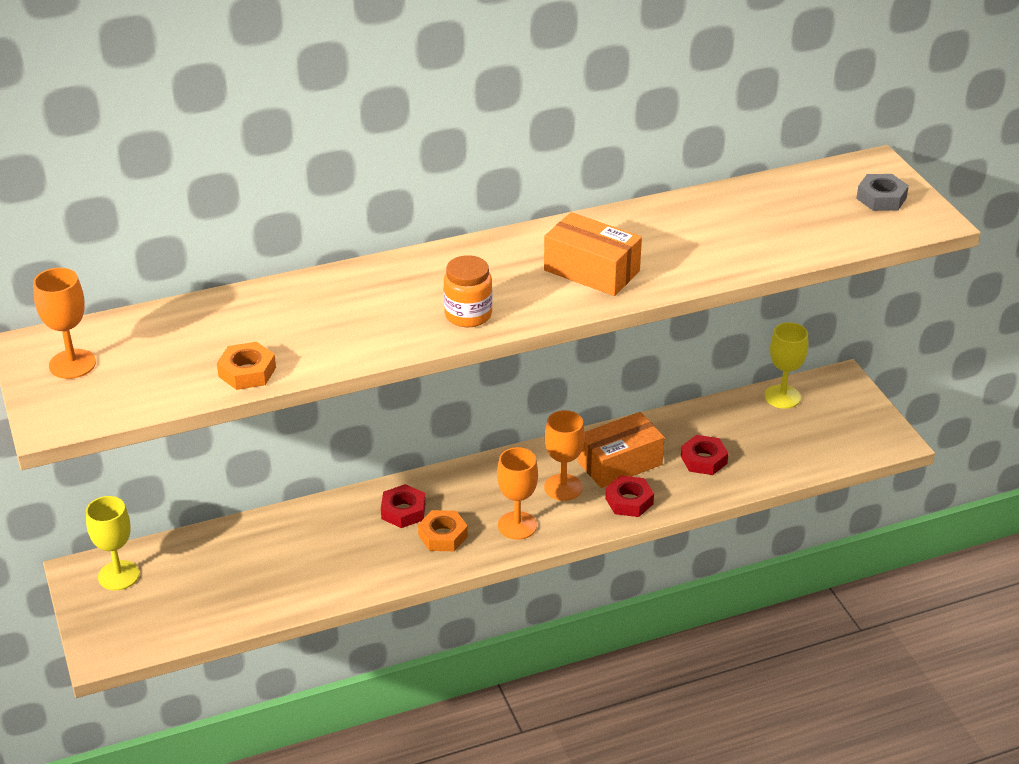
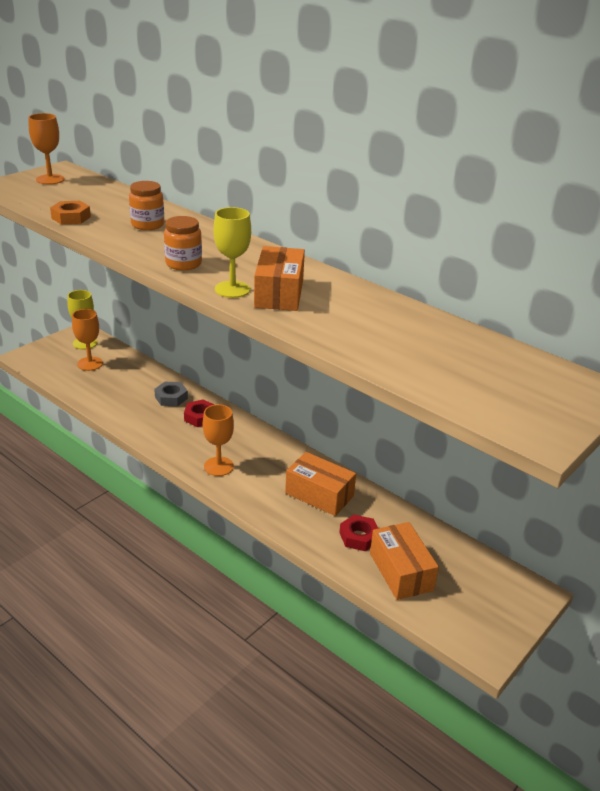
camera: 60 degrees right, 5 degrees down
(325, 314) = (147, 225): none -> orange jar
(443, 536) = (187, 439): orange nut -> none
(563, 487) = (272, 475): orange goblet -> orange goblet (90, 364)
(629, 501) = (281, 511): red nut -> none
(769, 451) = (401, 571): none -> orange box
(782, 397) = (476, 561): yellow goblet -> yellow goblet (232, 289)
(881, 198) = (542, 401): grey nut -> grey nut (171, 397)

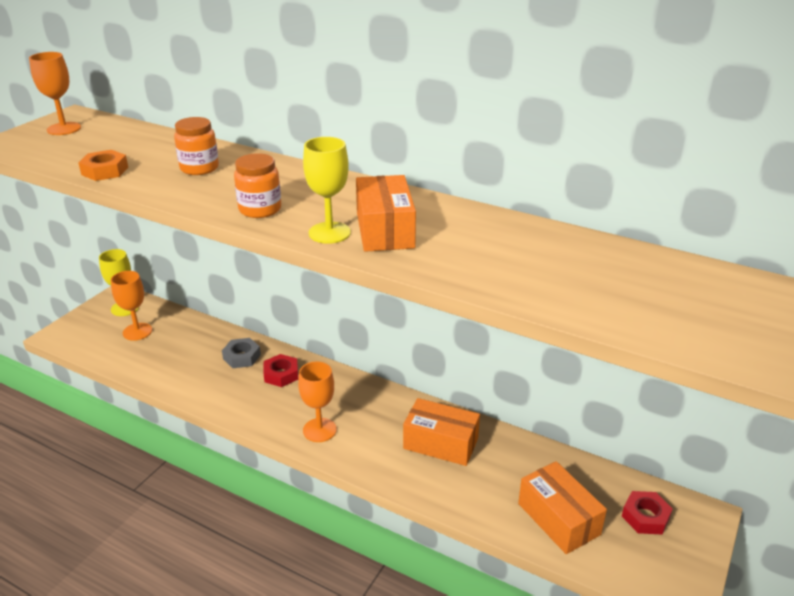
camera: 10 degrees left, 0 degrees up
(359, 537) = (500, 486): red nut -> red nut (645, 517)

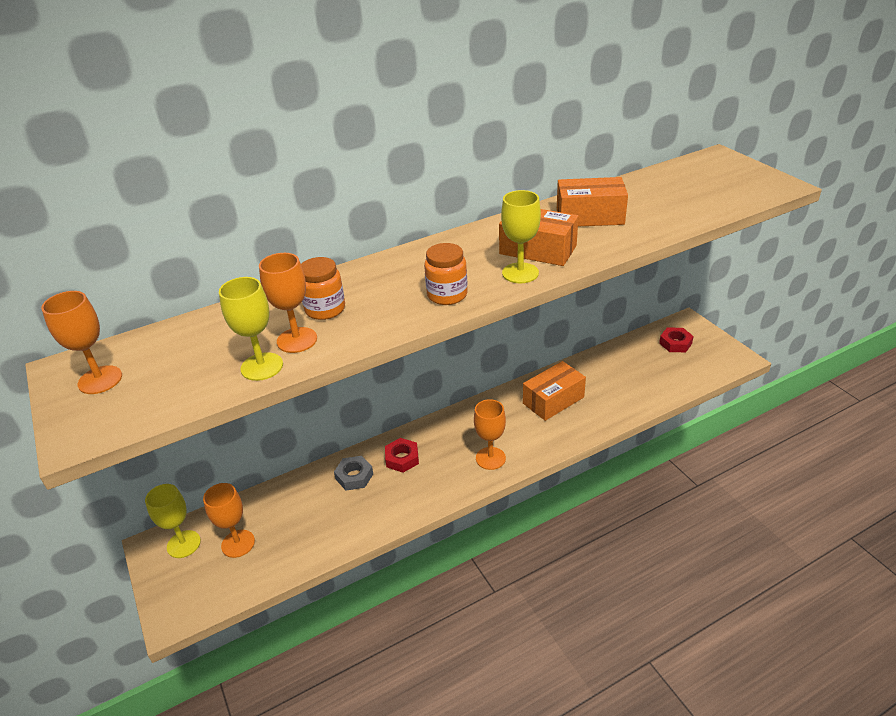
camera: 55 degrees left, 5 degrees up
(105, 171) = (262, 366): orange nut -> yellow goblet
(148, 172) = (297, 340): none -> orange goblet
(558, 519) = (656, 377): orange box -> orange box (589, 216)

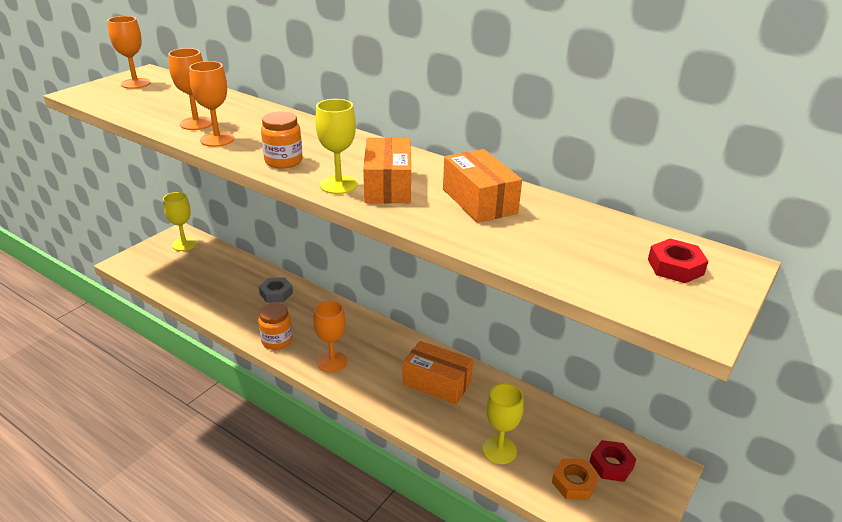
camera: 60 degrees right, 5 degrees down
(238, 543) = (191, 265): orange goblet -> orange goblet (217, 139)
(262, 366) = (160, 120): yellow goblet -> yellow goblet (499, 450)
(325, 309) = (241, 123): orange jar -> orange jar (277, 340)
(402, 458) = (307, 311): red nut -> red nut (675, 267)
(685, 365) = (574, 483): none -> orange nut

